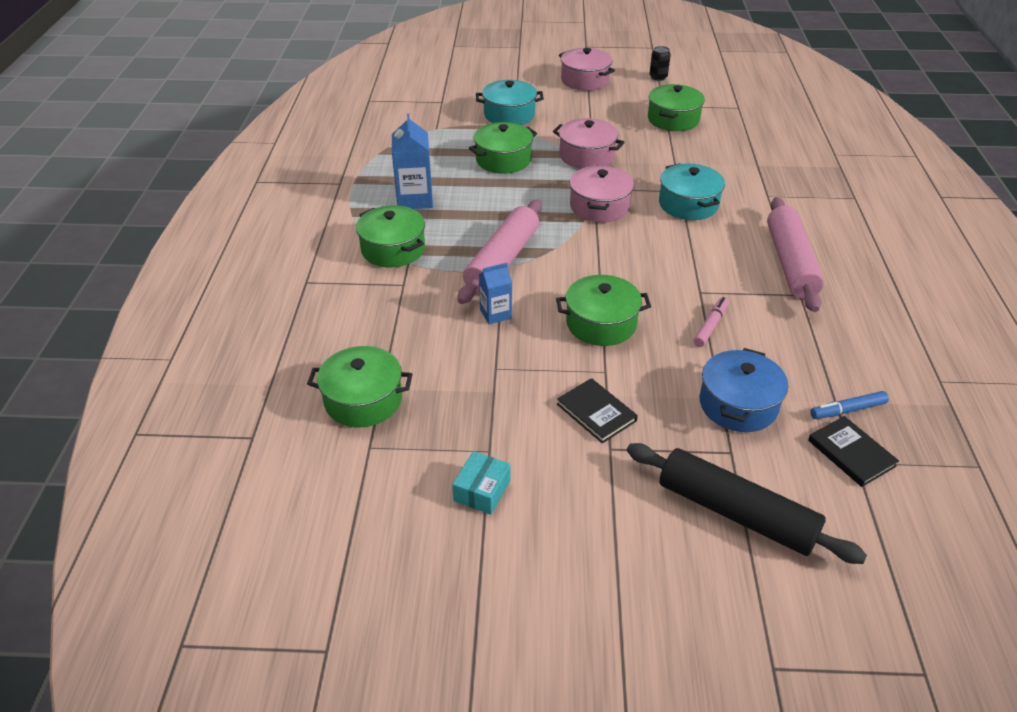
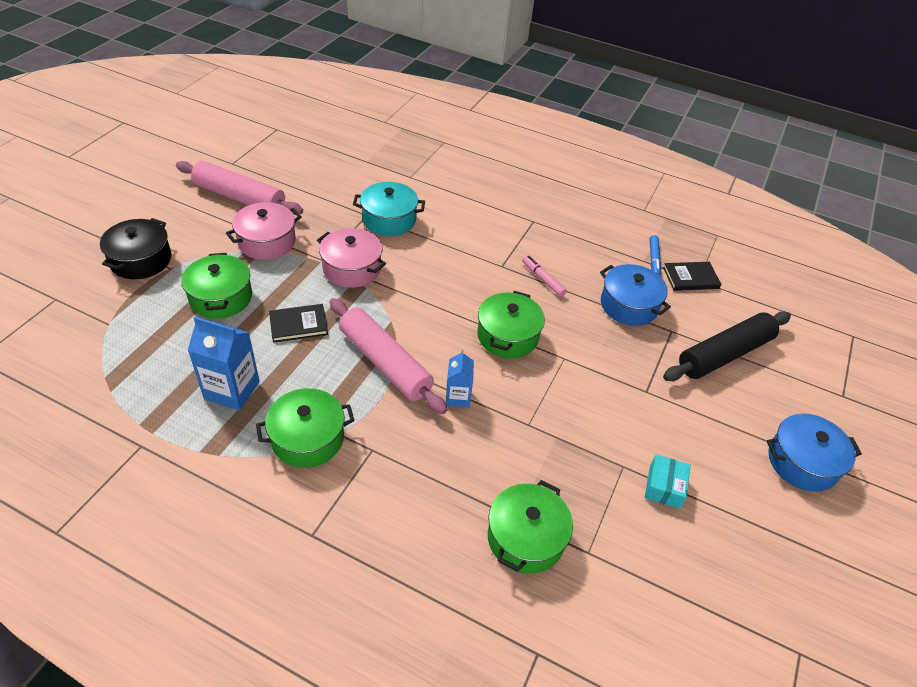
camera: 70 degrees left, 5 degrees up
(482, 490) = (664, 487): turquoise box -> turquoise box turned 60 degrees clockwise
(509, 115) = (141, 260): turquoise pot -> black pot
(585, 80) = (134, 186): pink pot -> none
(596, 412) = (607, 383): black book -> black book (298, 325)
(607, 625) = (802, 462): none -> blue pot
(658, 77) = (181, 144): black can -> none
(673, 119) = (259, 169): green pot -> none
(790, 263) = (496, 207): pink rolling pin -> pink rolling pin (240, 197)

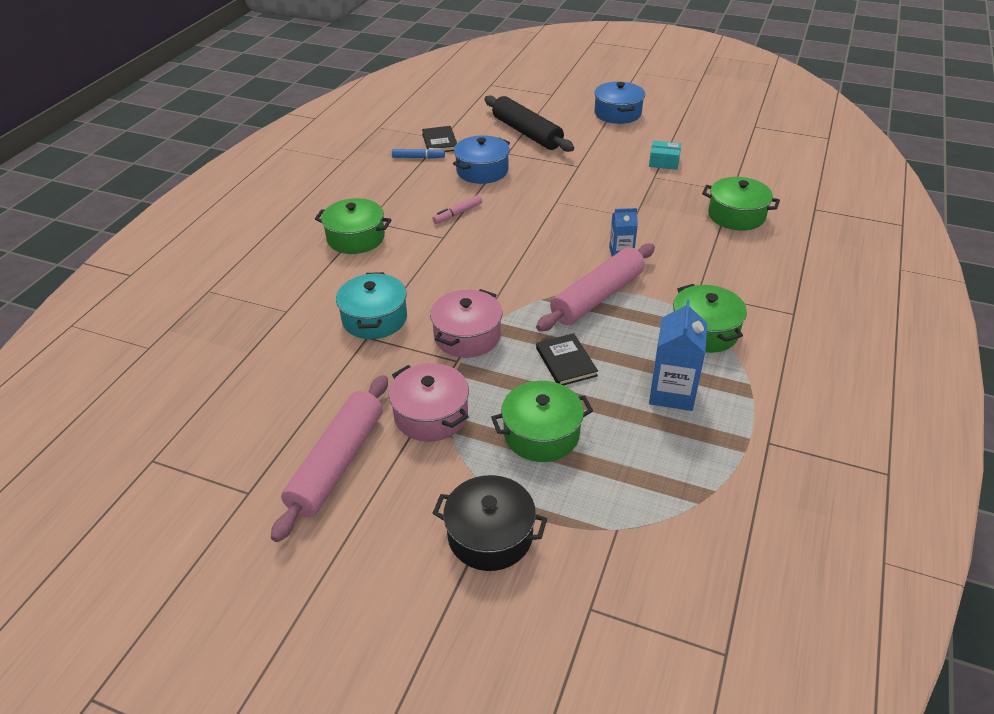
camera: 90 degrees left, 5 degrees down
(507, 336) = (539, 230): green pot -> green pot (356, 238)

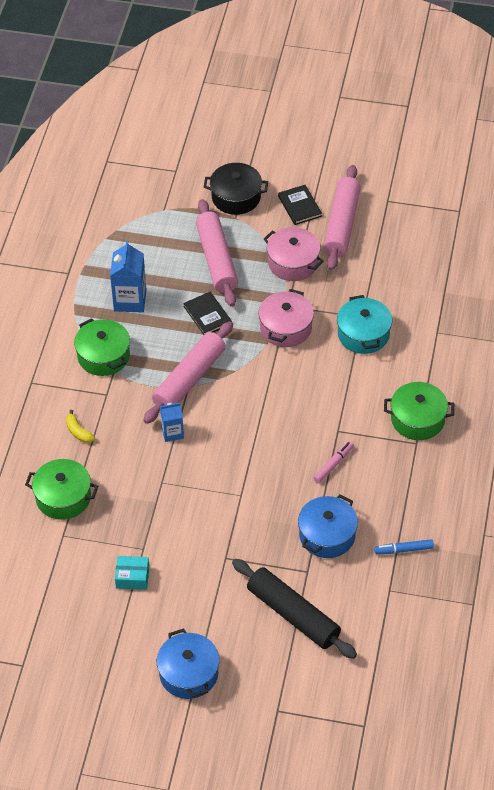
camera: 170 degrees right, 10 degrees up
(440, 142) = (389, 583): black book -> black book (299, 206)
(541, 434) = (216, 259): green pot -> pink rolling pin
(727, 263) = (78, 432): none -> yellow banana

